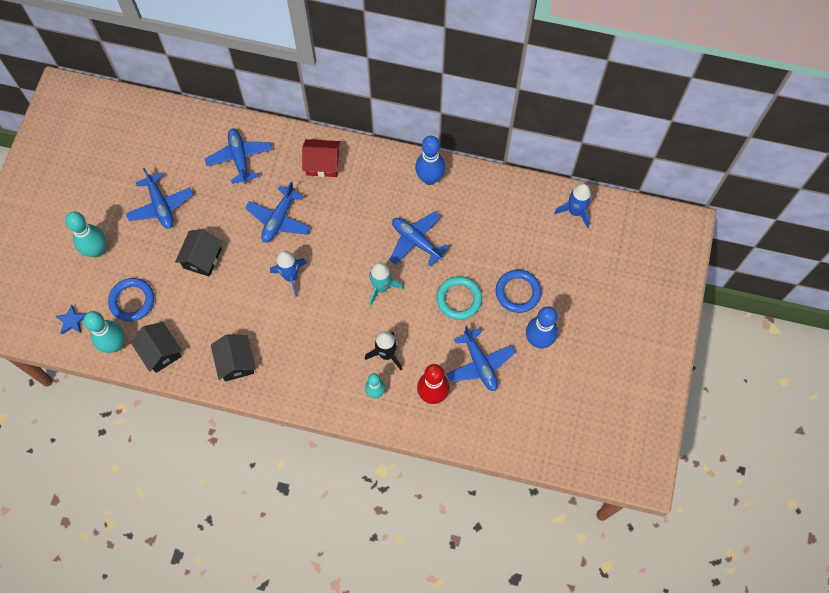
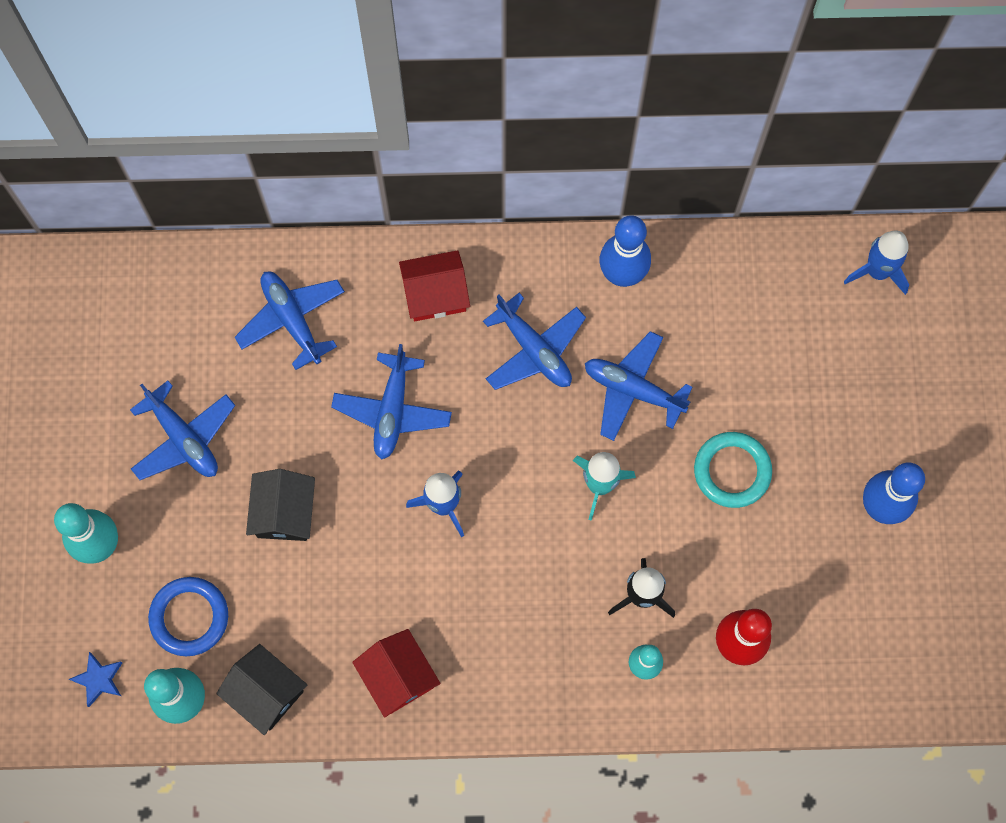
camera: 15 degrees left, 5 degrees up
(236, 362) = (398, 676): black house -> red house
(480, 364) = (798, 572): blue plane -> blue plane (534, 350)
(518, 292) = (824, 434): blue ring -> none

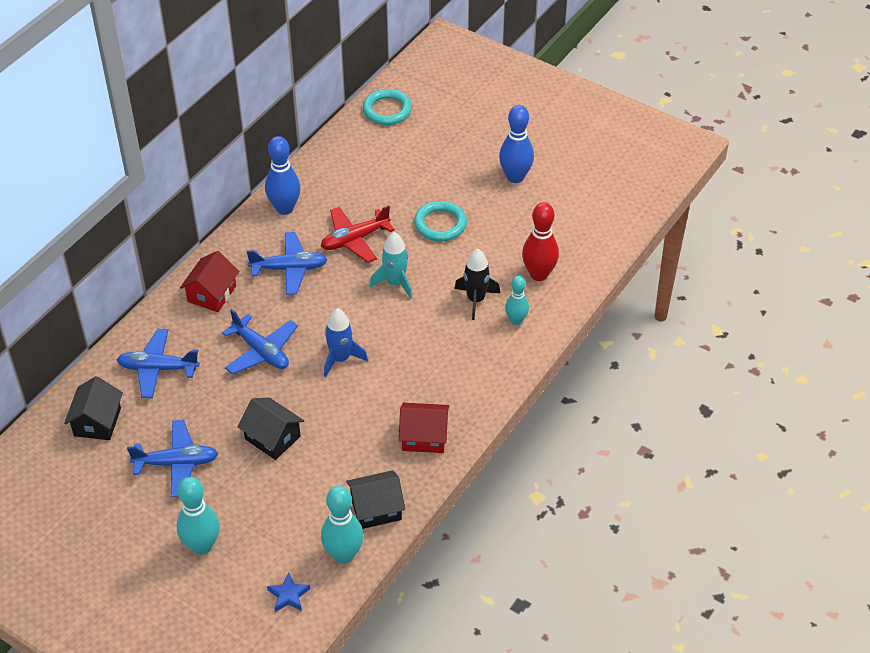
camera: 55 degrees left, 25 degrees down
(181, 315) = (97, 422): none -> black house
(189, 617) = (293, 523): blue ring -> none
(633, 390) = (354, 239): blue plane -> red plane
(877, 271) = (387, 110): blue rocket -> turquoise ring

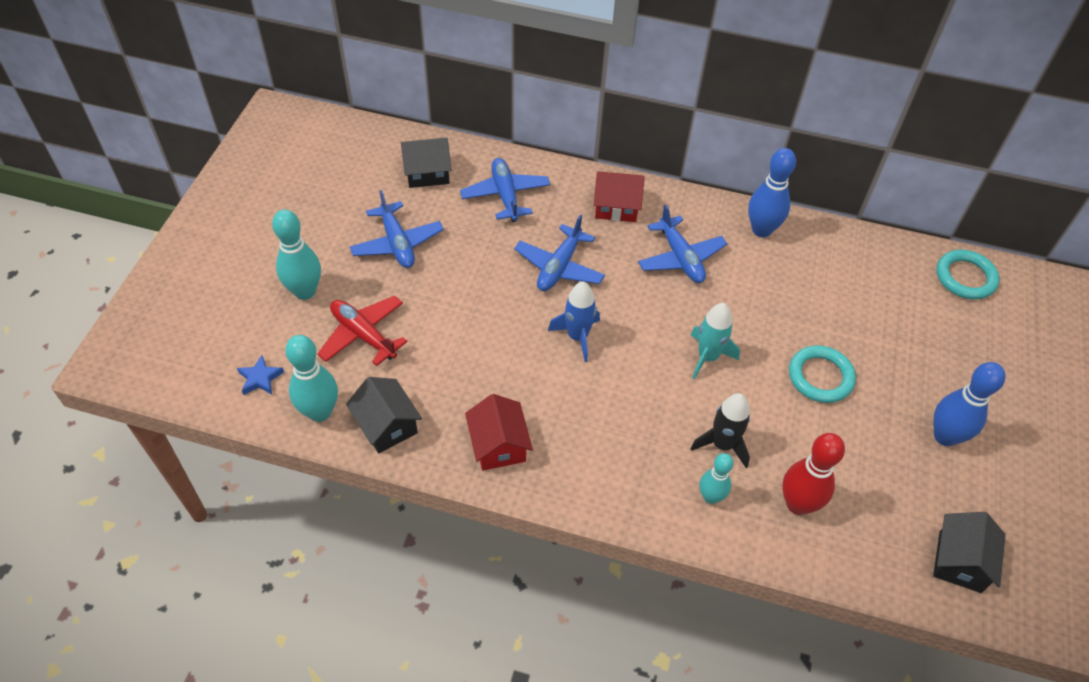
camera: 70 degrees right, 5 degrees up
(272, 438) = (452, 308): black house -> black house (960, 561)
(354, 239) = (751, 302): red plane -> red plane (363, 335)

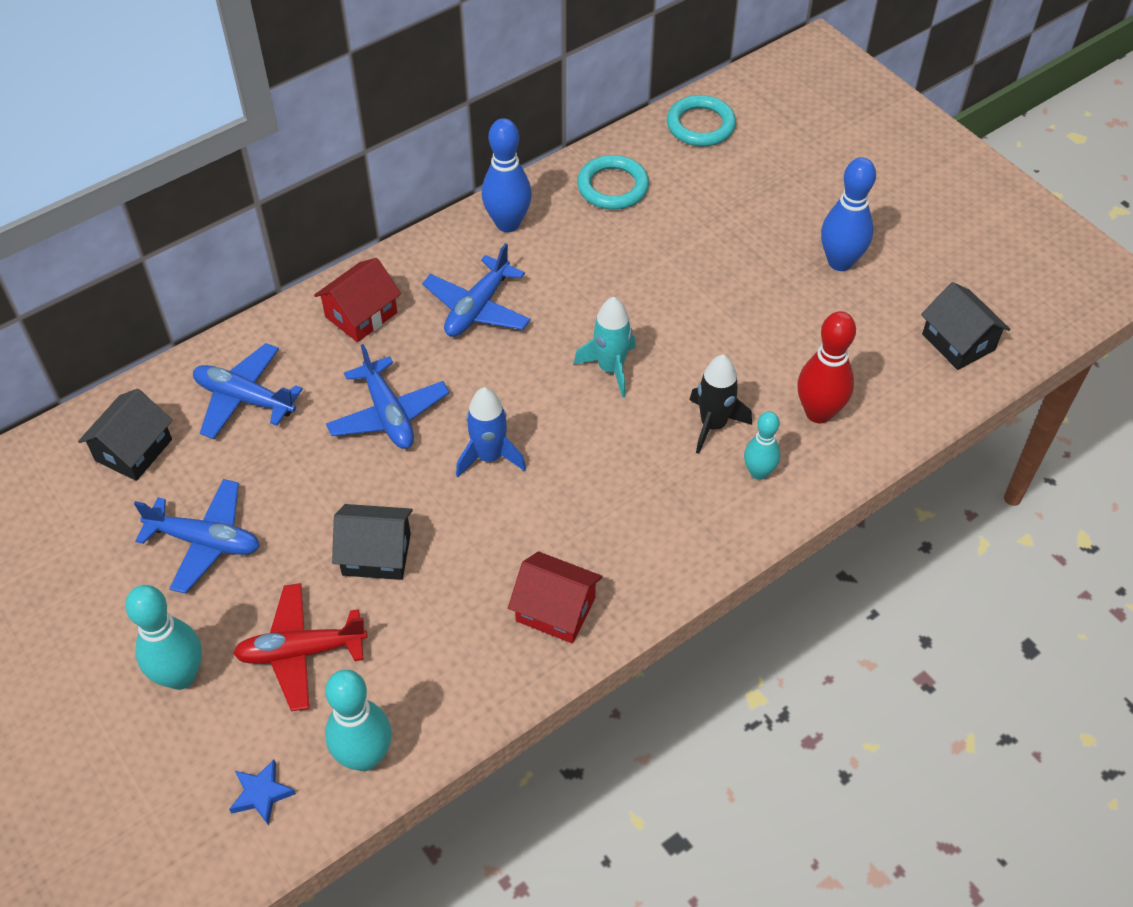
camera: 50 degrees left, 0 degrees up
(387, 425) = (441, 699): black house -> black house (376, 554)
(680, 258) = (477, 308): blue plane -> blue plane turned 105 degrees clockwise
(820, 377) = (707, 301): turquoise ring -> turquoise ring (612, 187)

